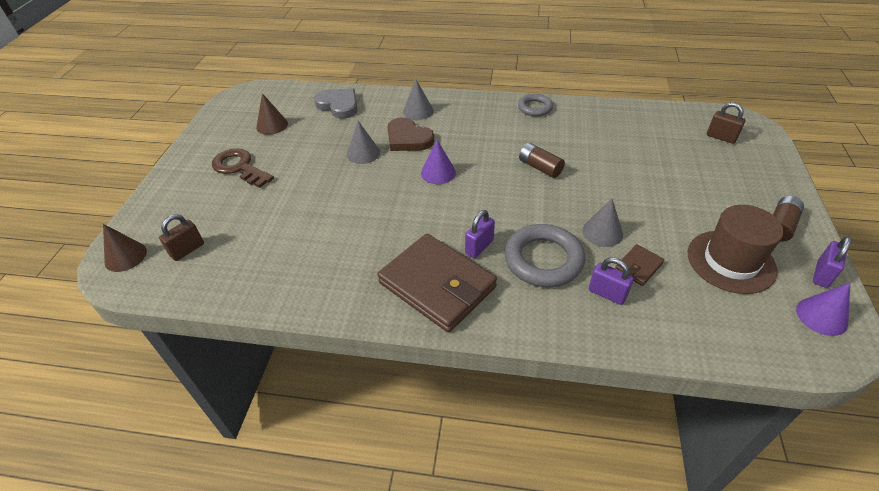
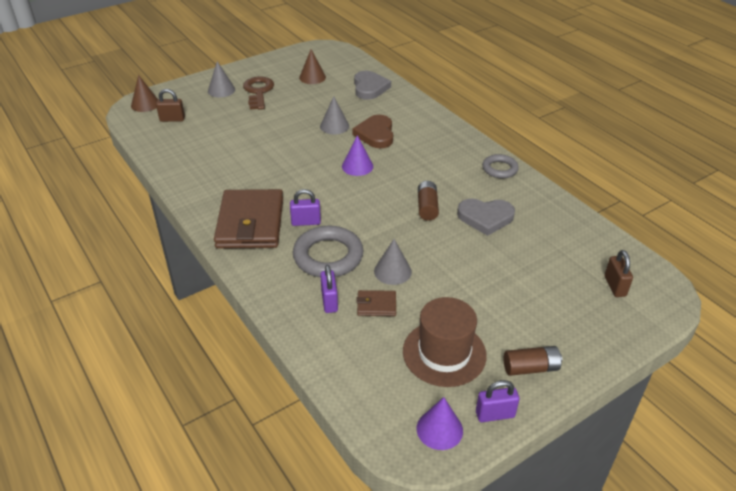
camera: 45 degrees right, 5 degrees down
(418, 111) = (412, 121): grey cone -> grey cone (221, 90)
(586, 147) = (485, 218): none -> grey heart

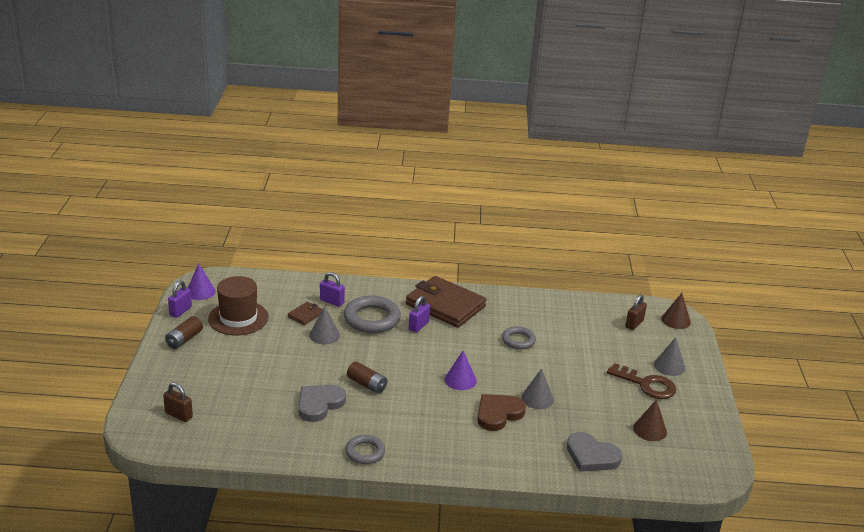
camera: 125 degrees right, 10 degrees down
(264, 161) = (518, 340): none -> grey ring
(375, 134) = (498, 414): brown heart -> brown heart turned 75 degrees counterclockwise

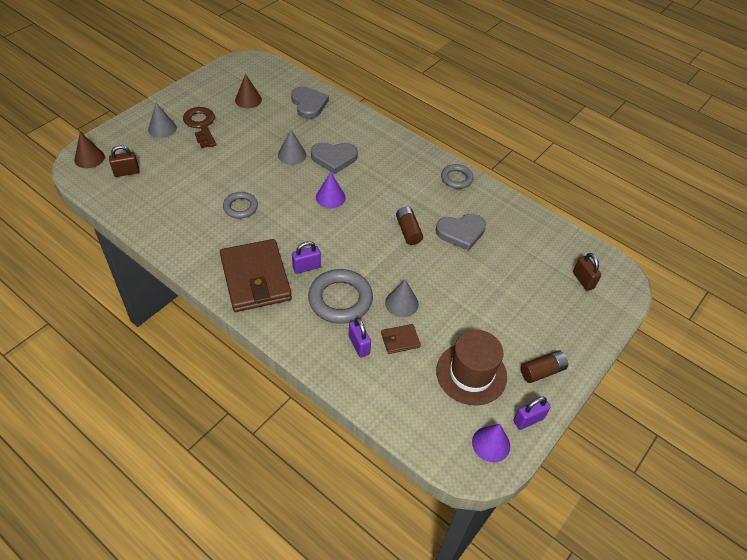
camera: 145 degrees left, 20 degrees up
(498, 414) = (334, 158): brown heart -> grey heart

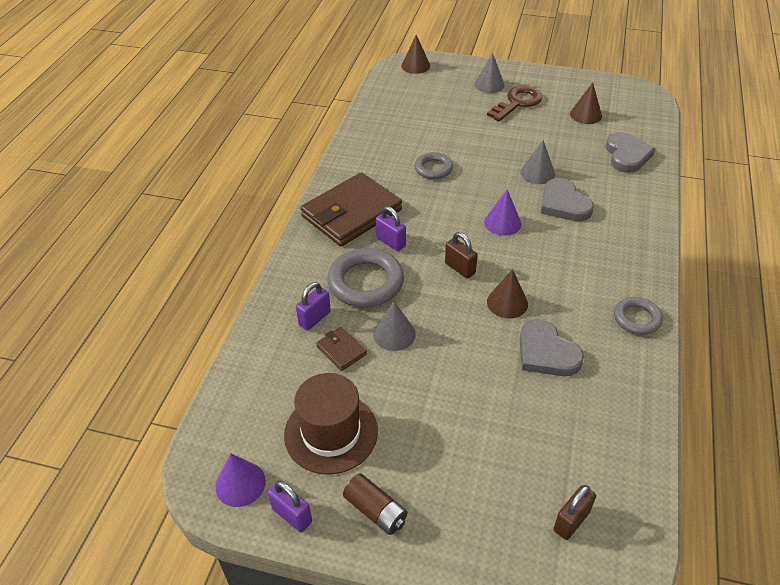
camera: 70 degrees right, 5 degrees down
(126, 172) = (417, 90): brown padlock -> brown padlock (460, 268)
(308, 104) = (627, 155): grey heart -> grey heart turned 45 degrees counterclockwise
(408, 231) = (507, 303): brown battery -> brown cone

